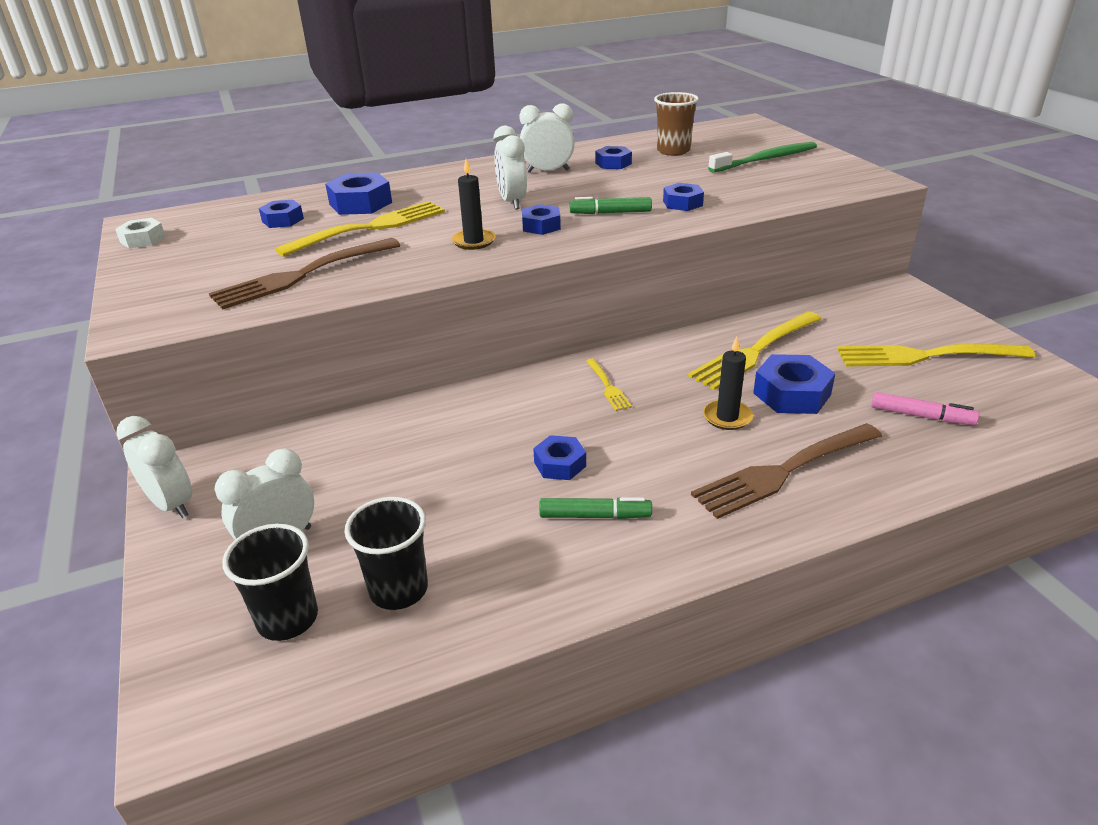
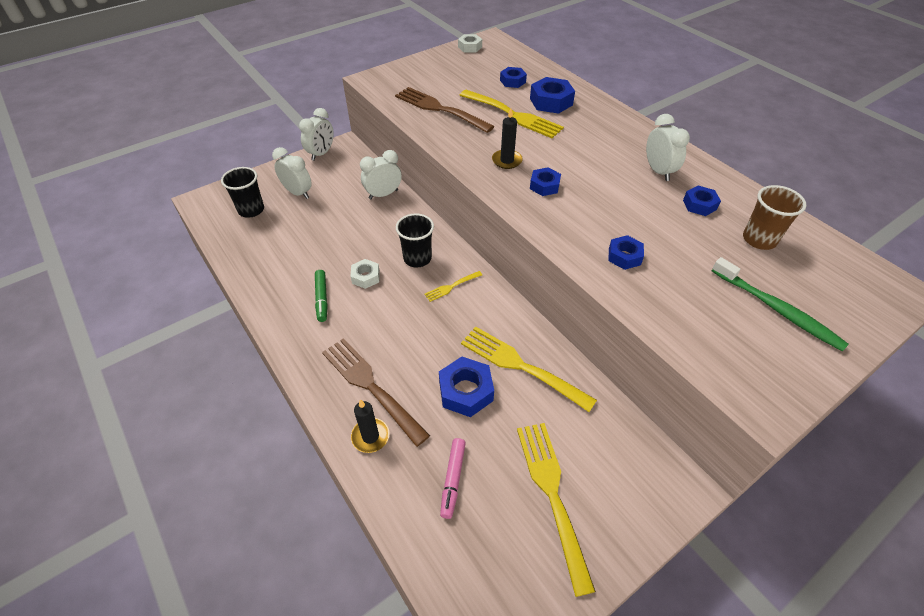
camera: 75 degrees right, 15 degrees up
(399, 589) = (267, 238): black cup -> black cup (417, 258)
(512, 202) = (583, 164): white clock -> white clock (383, 194)
(560, 464) = (365, 277): blue nut -> white nut
(610, 213) = (584, 217): green marker -> none
(727, 417) = (428, 353): black candle -> black candle (370, 436)

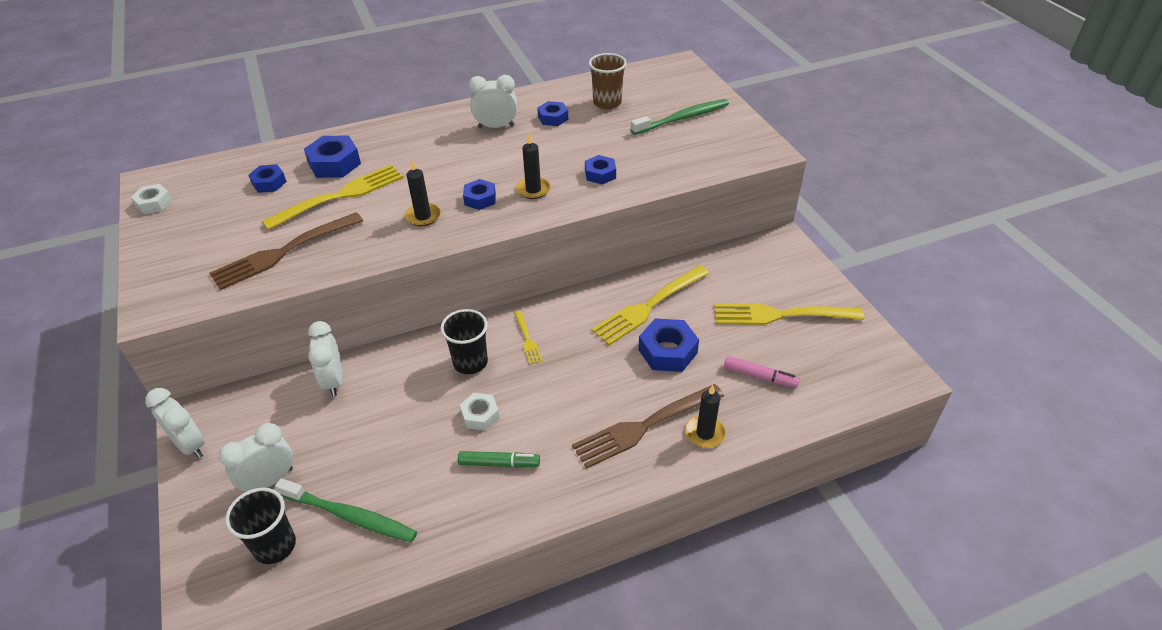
camera: 75 degrees left, 5 degrees down
(273, 235) = (350, 516): none -> green toothbrush
(574, 215) = (533, 190): none -> black candle

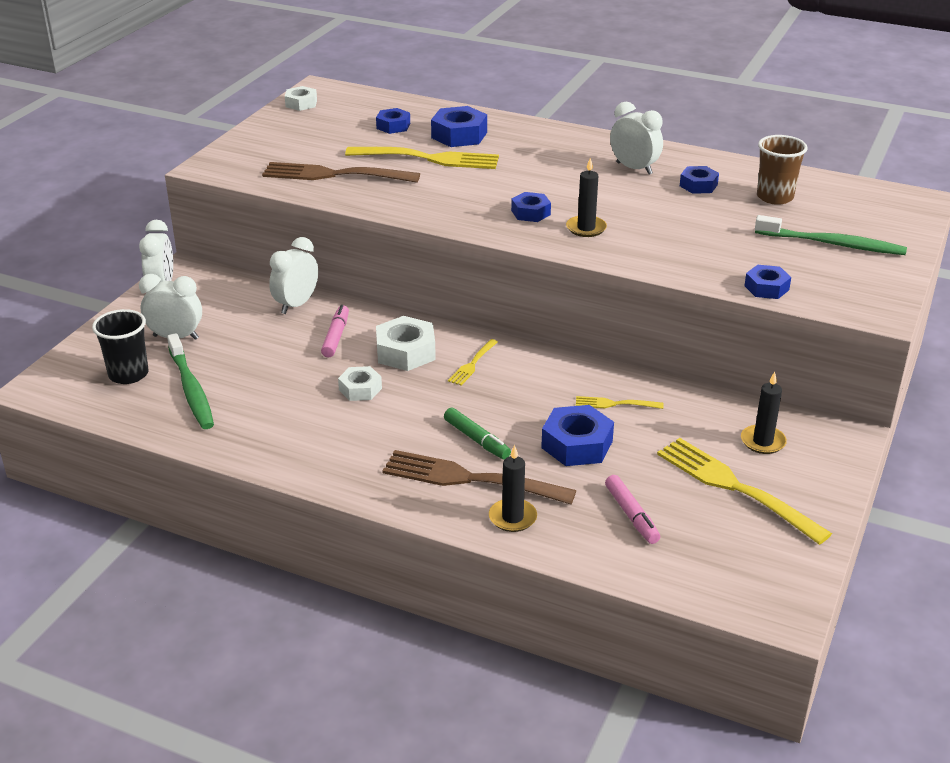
camera: 45 degrees right, 10 degrees down
(403, 386) = (336, 336): none -> pink marker
(423, 216) = (466, 202): black candle -> black candle (763, 442)
(470, 362) = (405, 352): black cup -> white nut
(499, 463) = (327, 427): green marker -> green marker (476, 440)
(600, 174) = (666, 246): blue nut -> blue nut (766, 288)
(649, 306) = (615, 404): yellow fork -> yellow fork, size x0.48

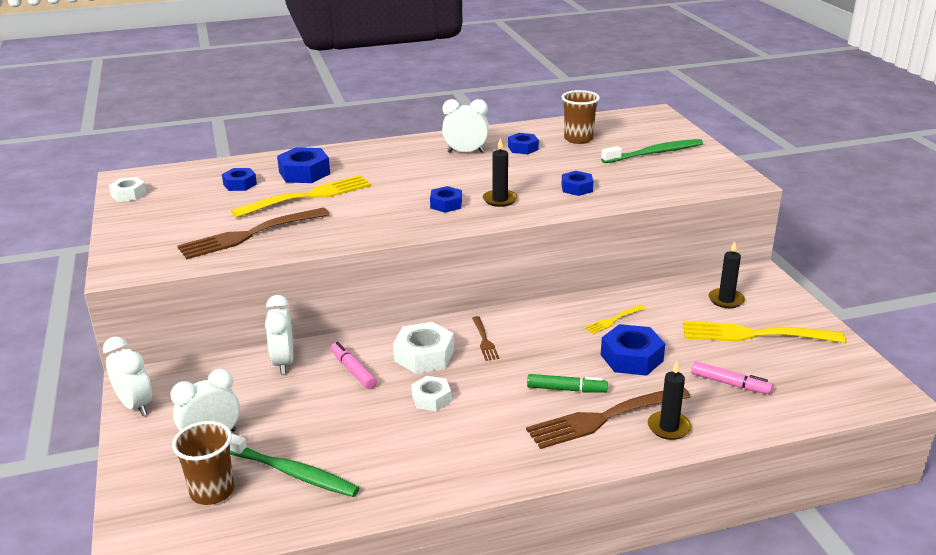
camera: 40 degrees left, 5 degrees down
(128, 374) = (212, 491): black cup -> brown cup
(472, 364) = (484, 340): yellow fork -> brown fork
(766, 288) = (665, 192): blue nut -> blue nut (577, 188)

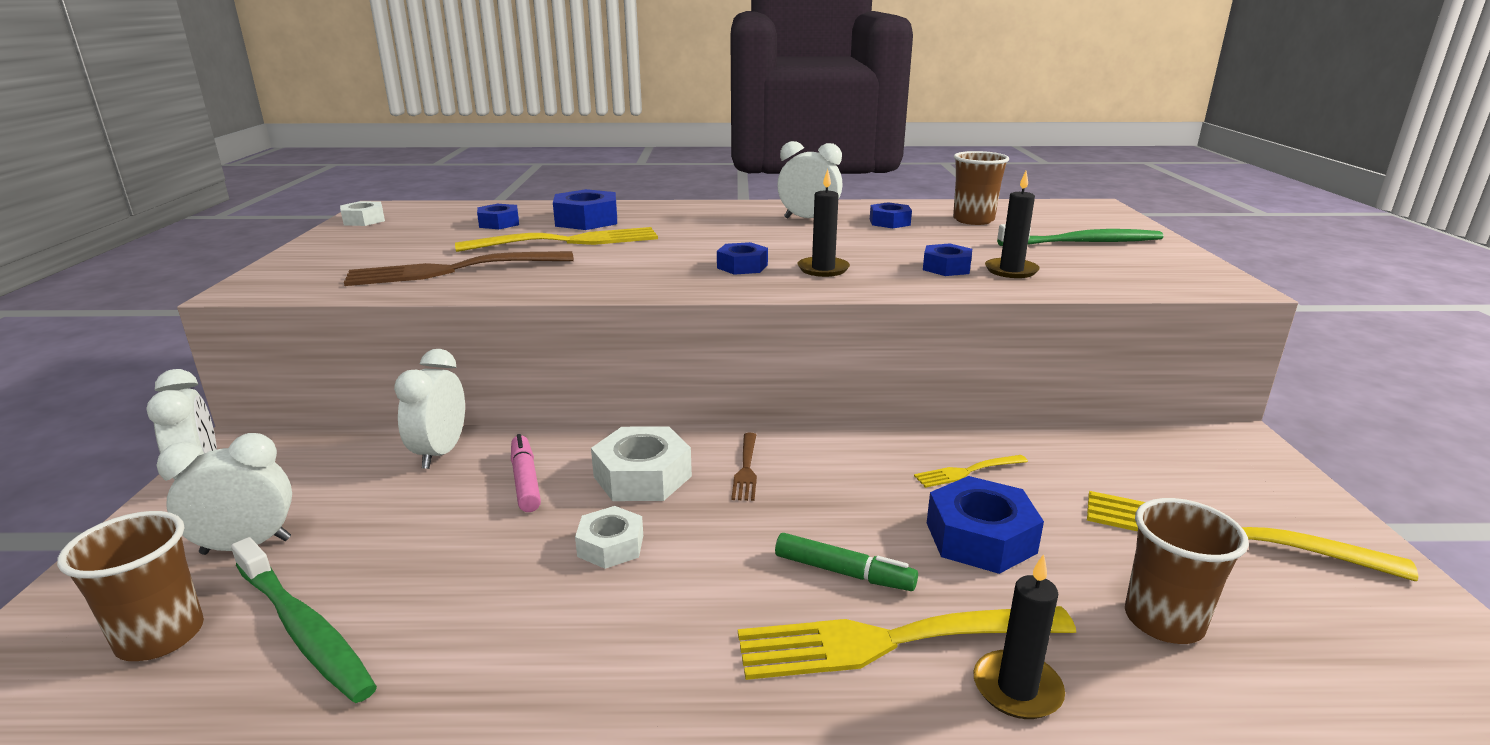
camera: 15 degrees right, 5 degrees down
(604, 417) = (893, 640): brown fork -> yellow fork
(726, 300) = (1174, 470): black candle -> black candle (1011, 270)
(730, 384) = (1163, 621): pink marker -> brown cup

